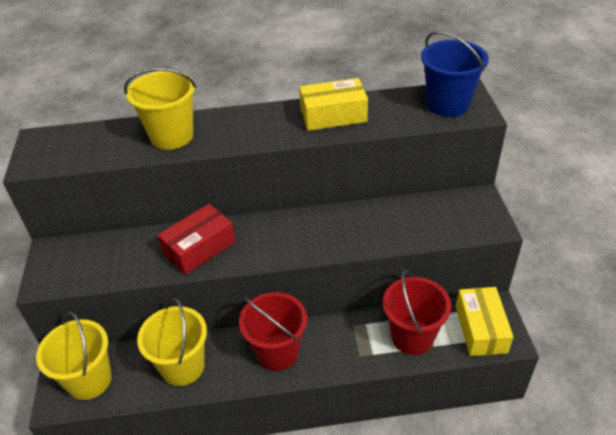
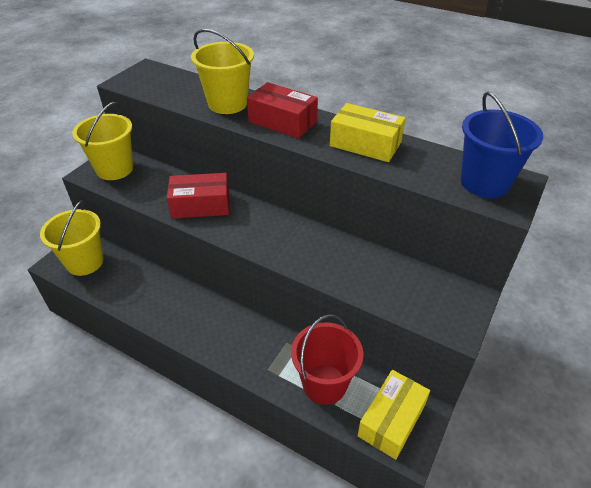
camera: 35 degrees right, 0 degrees up
(183, 366) = (143, 291): yellow bucket -> yellow bucket (114, 169)
(243, 129) = (282, 122): none -> red box
(277, 352) = (212, 324): red bucket -> none

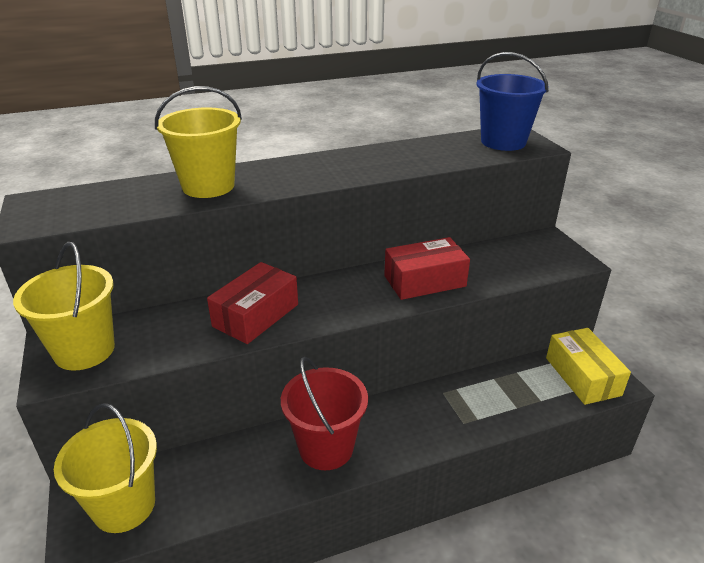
camera: 50 degrees left, 10 degrees down
(282, 122) = (292, 174): red box -> red box (424, 281)
(324, 384) = (513, 394): red bucket -> red bucket (326, 448)
(365, 144) = (388, 157): yellow box -> none

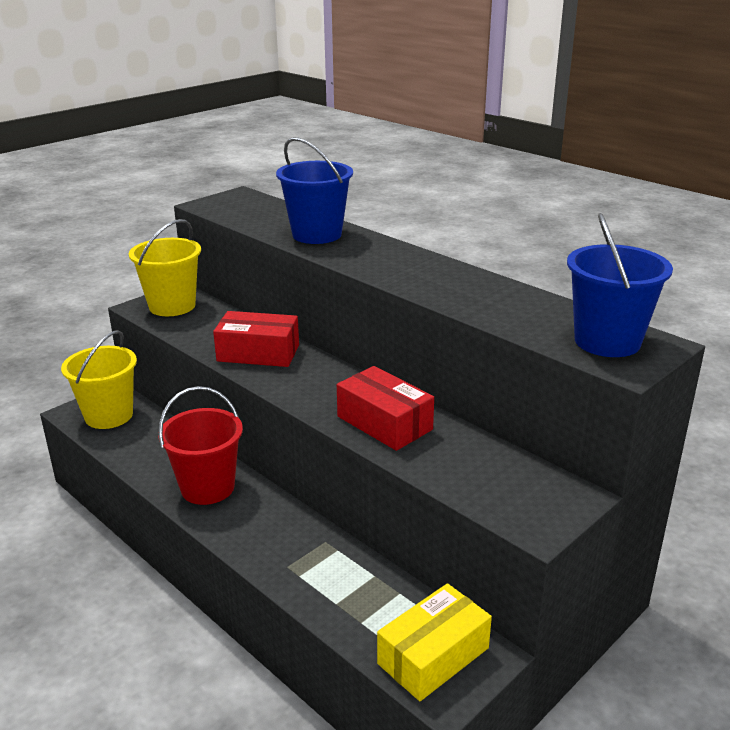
camera: 65 degrees right, 5 degrees down
(208, 186) = (317, 234): yellow bucket -> blue bucket

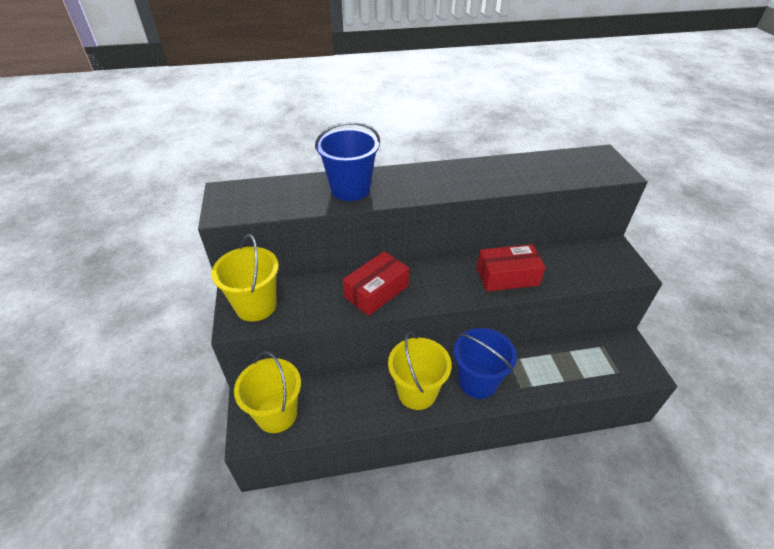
camera: 55 degrees left, 15 degrees up
(207, 487) = (417, 392): red bucket -> yellow bucket
(433, 656) = (621, 362): yellow box -> none
(607, 341) = (591, 164): blue bucket -> blue bucket (478, 382)

